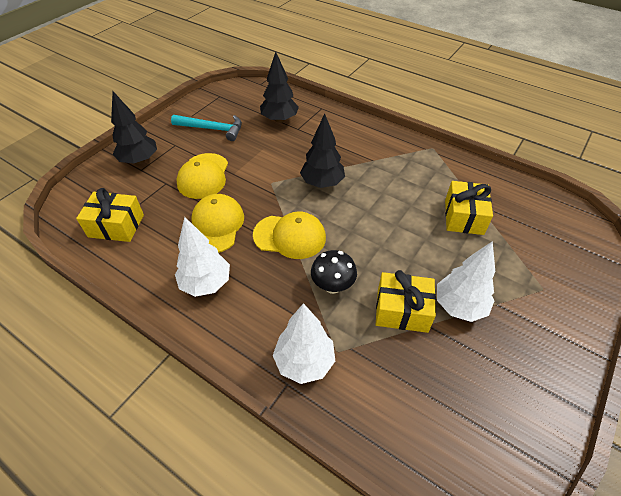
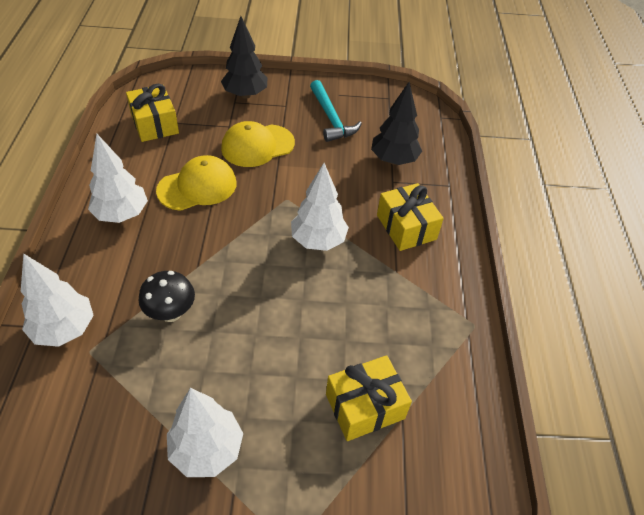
camera: 55 degrees right, 0 degrees up
(290, 236) = (219, 248): yellow cap -> none
(322, 183) = (318, 241): black tree -> white tree
(402, 310) = (170, 391): yellow gift -> yellow gift (406, 227)

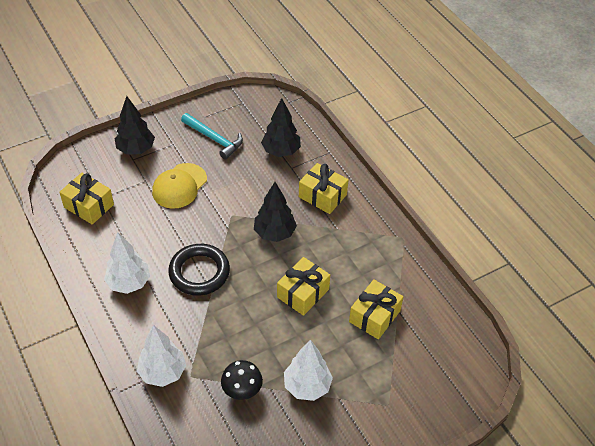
camera: 30 degrees left, 0 degrees up
(171, 313) = (220, 327): black mushroom -> black mushroom (242, 391)
(197, 187) = (163, 237): yellow cap -> none
(201, 240) = (199, 272): none -> black ring
(296, 326) = (303, 293): none -> yellow gift
(318, 241) = (274, 233): white tree -> black tree

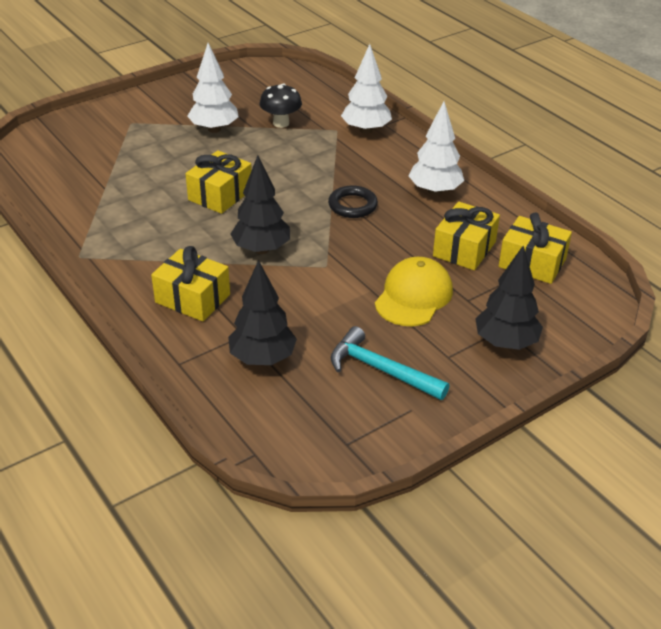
camera: 175 degrees right, 10 degrees down
(199, 272) = (352, 205): black ring -> black ring, size x0.64
(374, 316) = (134, 181): yellow gift -> yellow gift (464, 249)

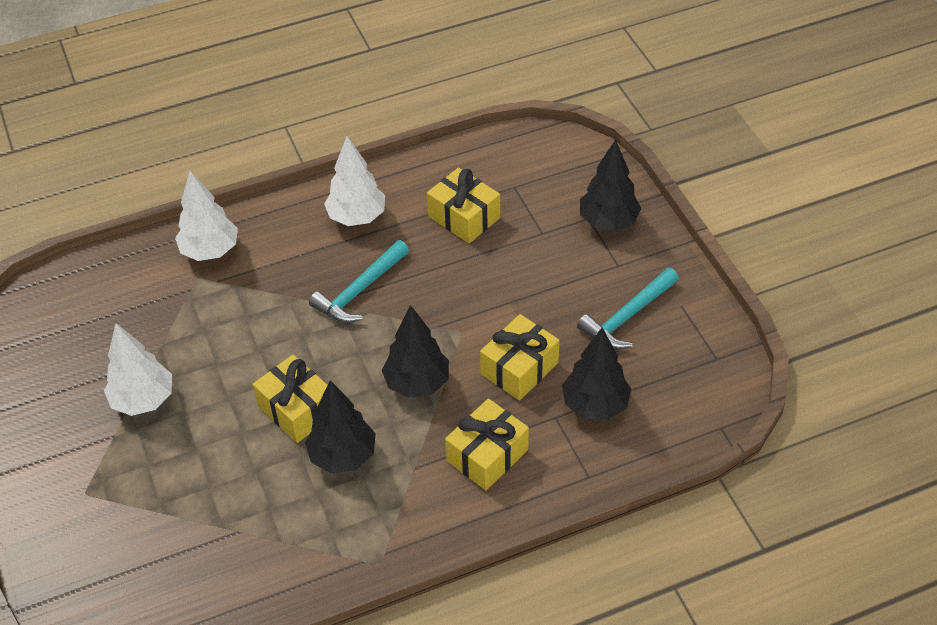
camera: 75 degrees left, 10 degrees up
(179, 223) = (342, 456): none -> black tree
(281, 123) = (158, 329): black mushroom -> none
(352, 205) = (360, 290): black ring -> turquoise hammer
(413, 296) = (527, 271): yellow cap -> none
(532, 263) = (499, 174): yellow gift -> yellow gift (519, 368)

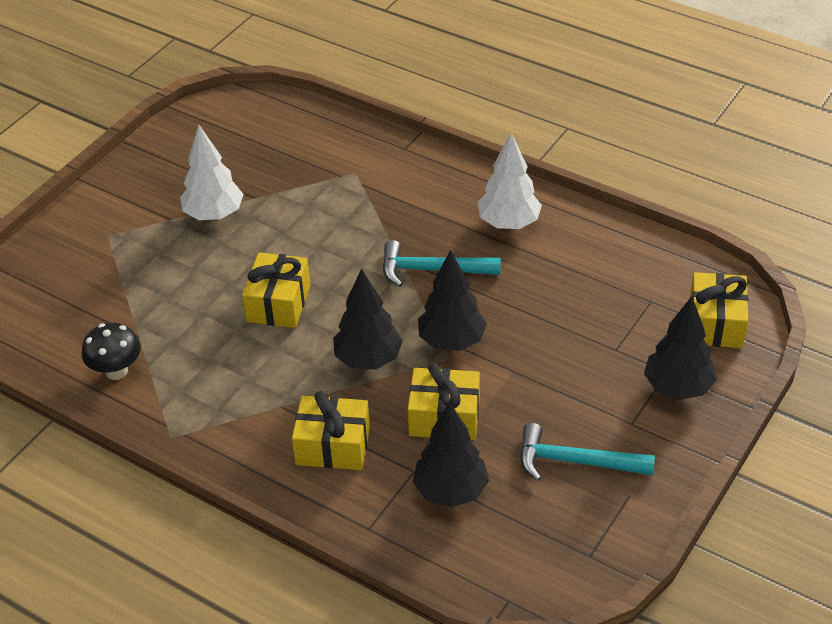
camera: 55 degrees right, 5 degrees down
(210, 251) = (388, 163): white tree -> none
(265, 568) = (116, 371): none -> black mushroom
(342, 456) = (256, 355): black tree -> black tree (451, 341)
(464, 217) = (578, 288): yellow gift -> yellow gift (715, 323)

